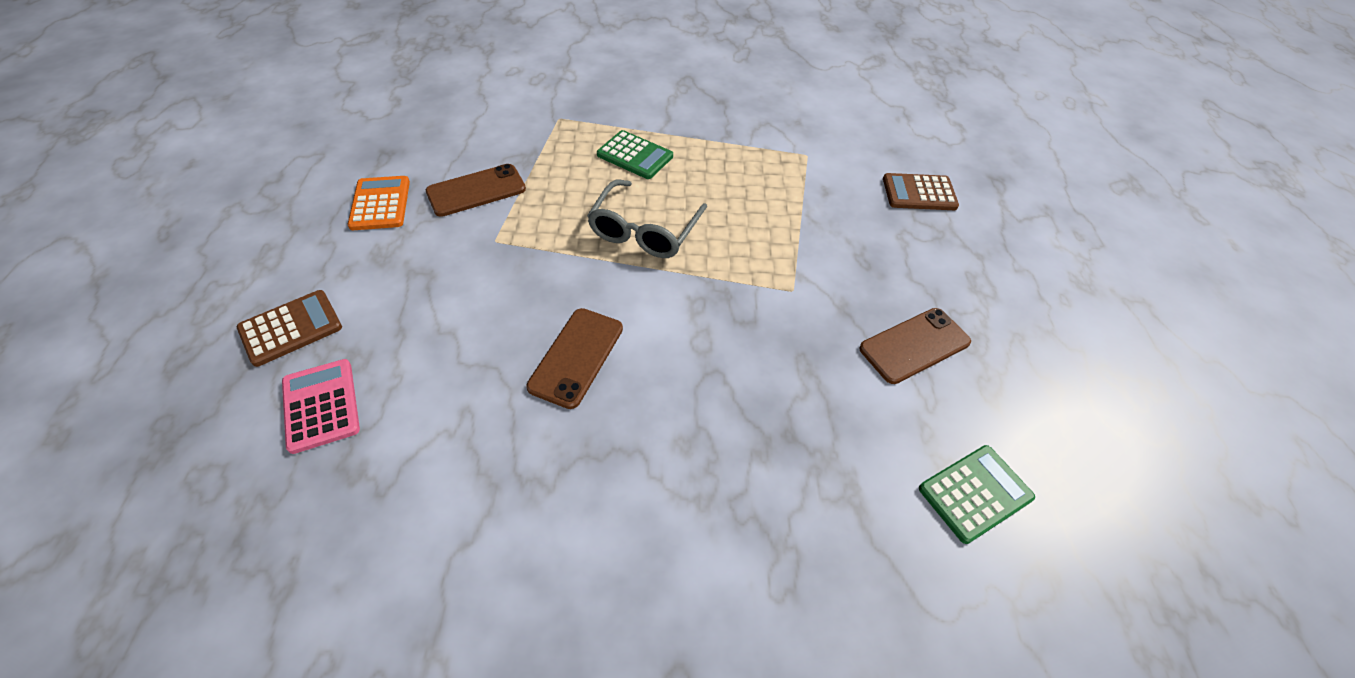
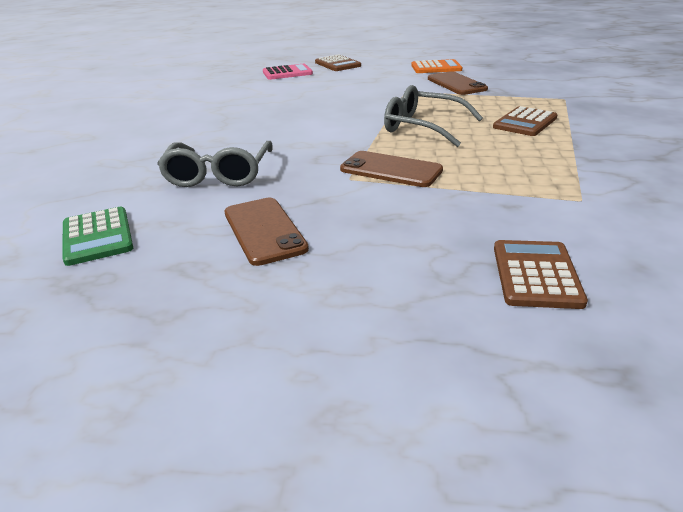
camera: 100 degrees right, 20 degrees down
(576, 357) = (299, 113): brown phone -> brown phone (391, 170)
(635, 156) = (525, 122): green calculator -> brown calculator
(801, 413) = (219, 174): none -> grey glasses

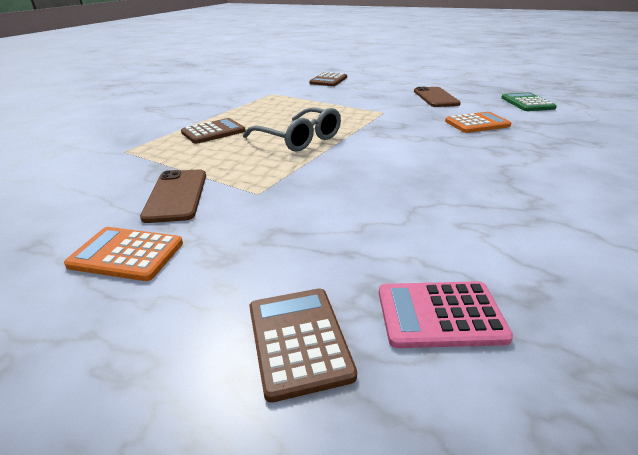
camera: 165 degrees left, 0 degrees up
(219, 174) = (477, 123): grey glasses -> orange calculator
(391, 170) = (354, 113): brown phone -> none

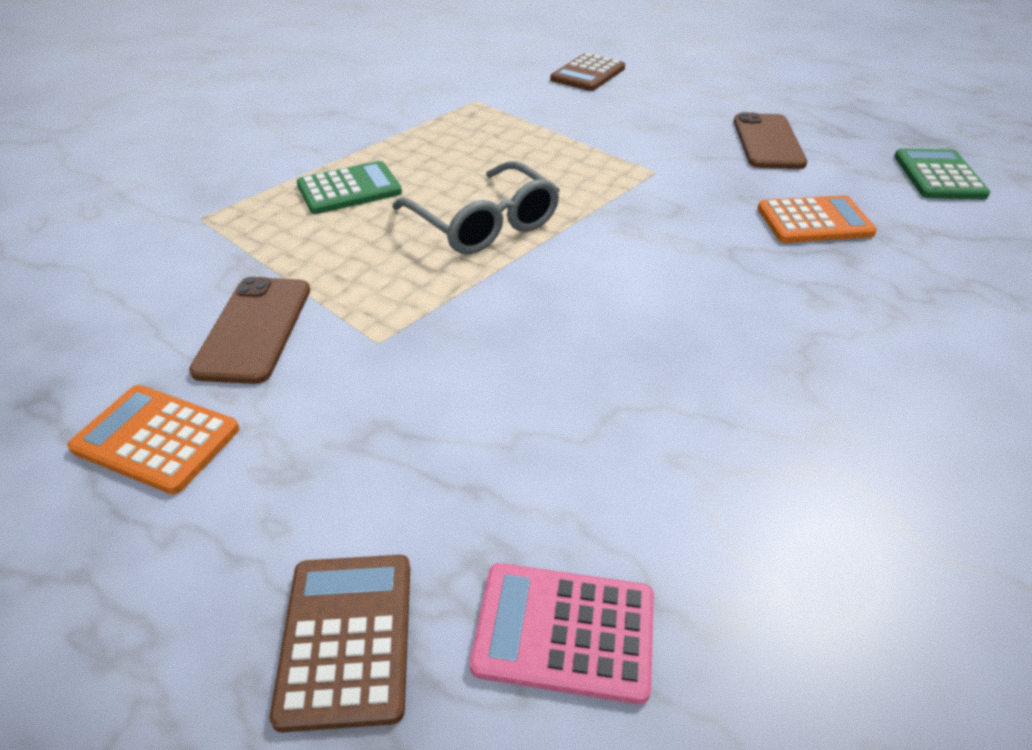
camera: 10 degrees right, 10 degrees up
(213, 132) = (349, 189): brown calculator -> green calculator

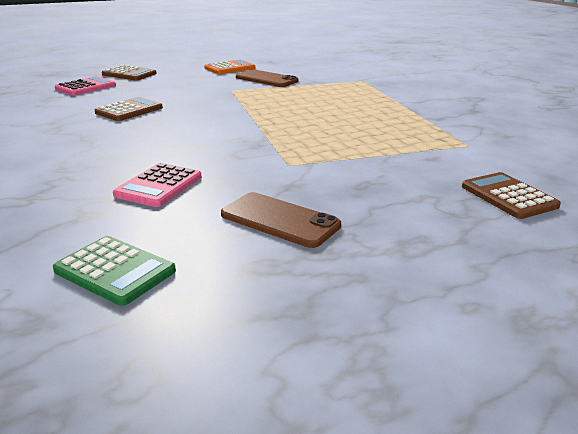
camera: 120 degrees right, 15 degrees down
(349, 189) = (360, 101): green calculator -> none
(483, 223) = (290, 115): grey glasses -> none
(639, 403) = (129, 110): none -> brown calculator
(814, 221) = (159, 186): orange calculator -> pink calculator

